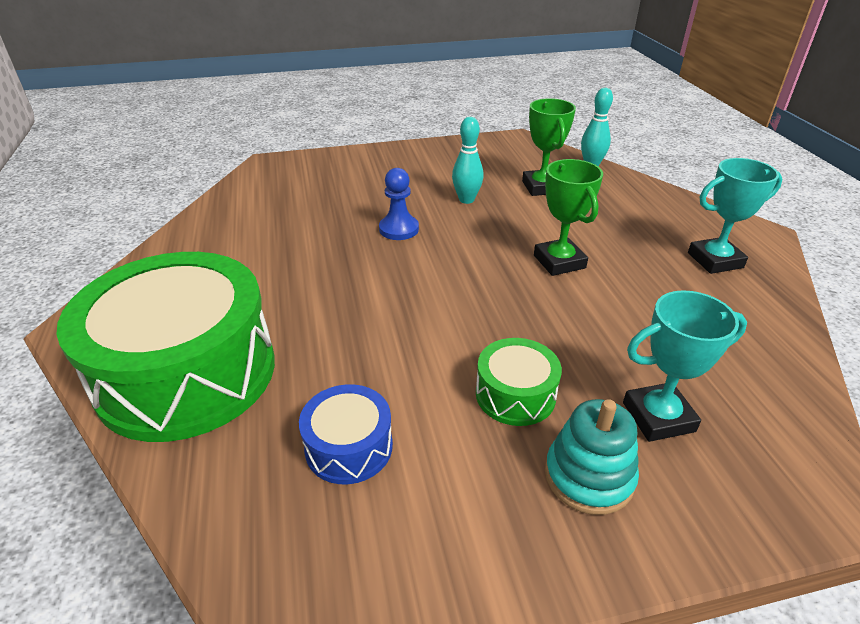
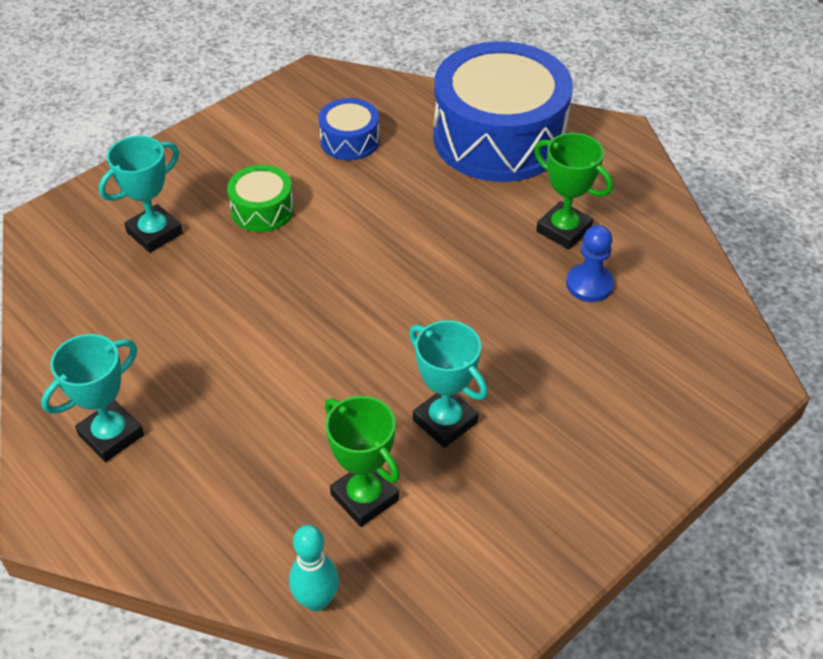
camera: 150 degrees right, 10 degrees up
(187, 373) = (499, 137): green drum -> blue drum
(399, 229) = (481, 334): blue pawn -> blue pawn (589, 284)
(466, 200) = (445, 421): turquoise bowling pin -> turquoise trophy
(559, 262) = (283, 358): green trophy -> green trophy (564, 230)
(589, 476) = (194, 180): turquoise stacking toy -> none

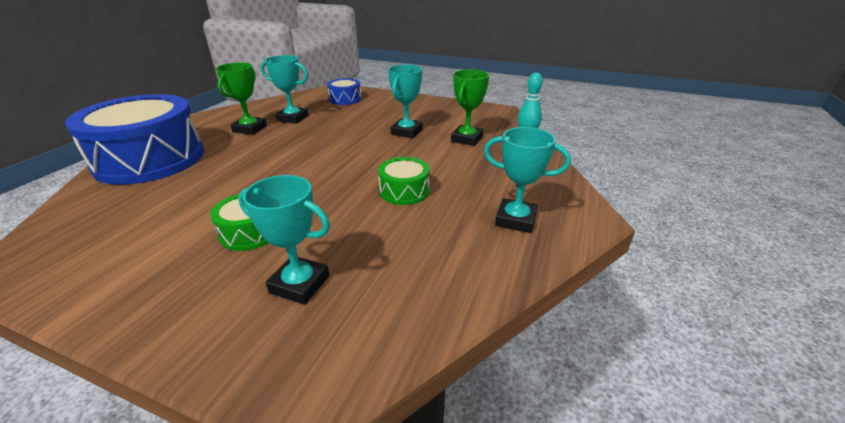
camera: 115 degrees left, 15 degrees down
(253, 352) = (404, 191): none -> green drum
(350, 140) = (144, 216): blue drum -> blue drum (345, 99)
(589, 284) = (293, 118): blue pawn -> turquoise trophy

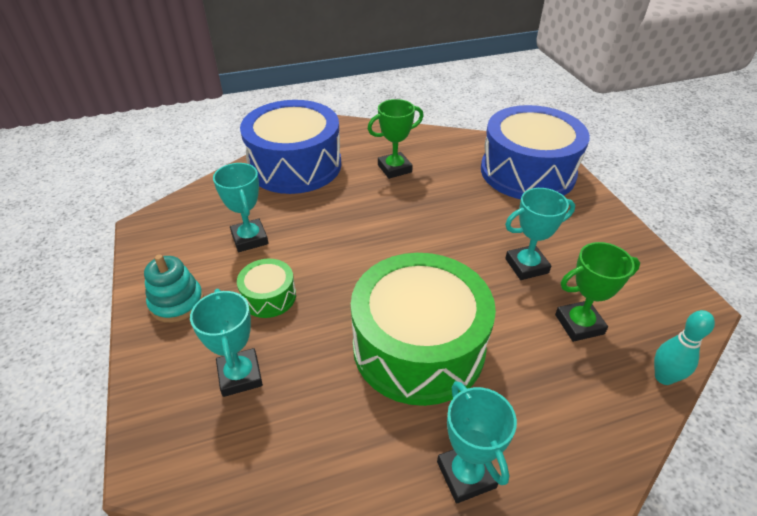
camera: 50 degrees right, 10 degrees up
(150, 289) = (177, 302): none -> turquoise stacking toy
(293, 118) = (444, 174): turquoise trophy -> turquoise trophy (250, 239)
(345, 99) = (527, 172): blue drum -> blue drum, size x2.24
(404, 191) = (418, 346): green drum -> green drum, size x2.24

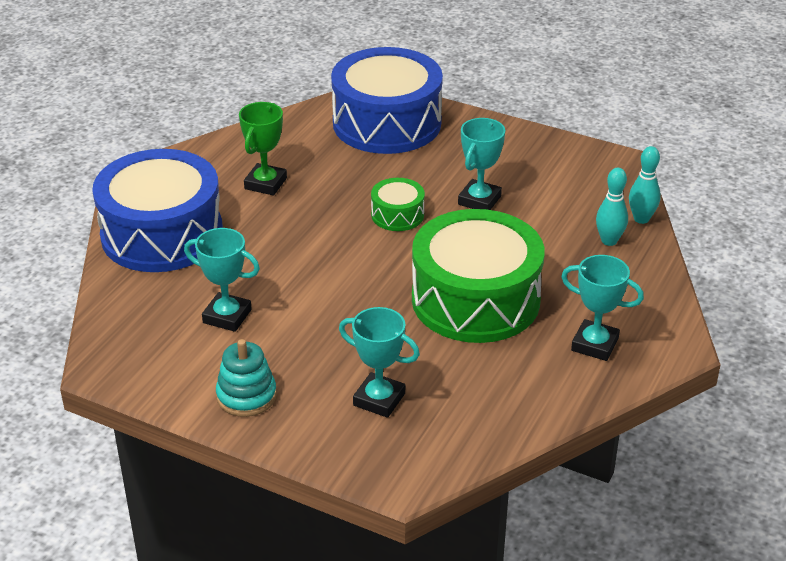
camera: 45 degrees left, 5 degrees down
(269, 297) = (317, 343): green drum -> green drum (397, 215)
(579, 324) = (560, 218): green trophy -> none
(604, 377) = (609, 241): none -> turquoise bowling pin

